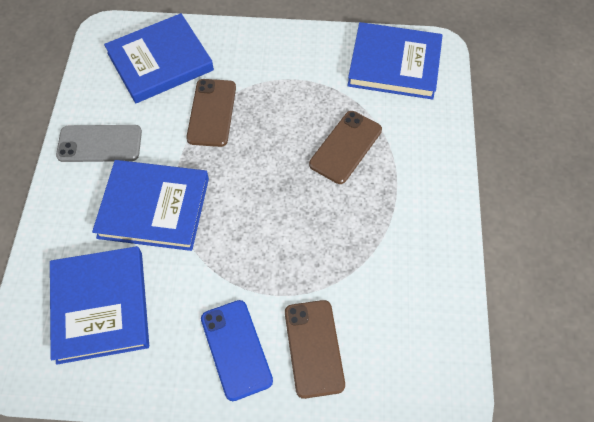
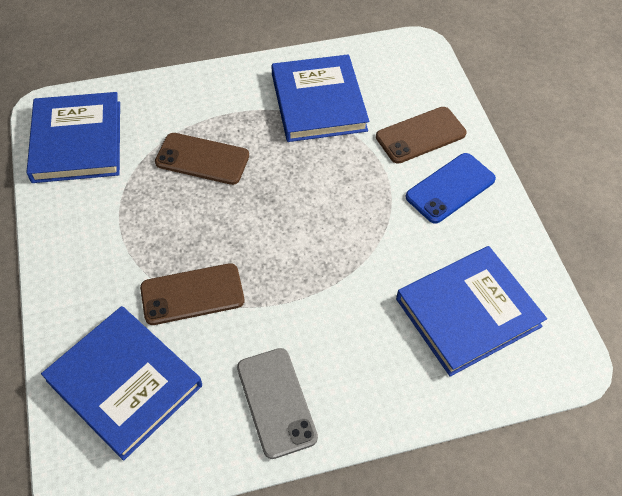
camera: 110 degrees left, 5 degrees down
(154, 208) = (339, 307): blue book -> blue book (318, 102)

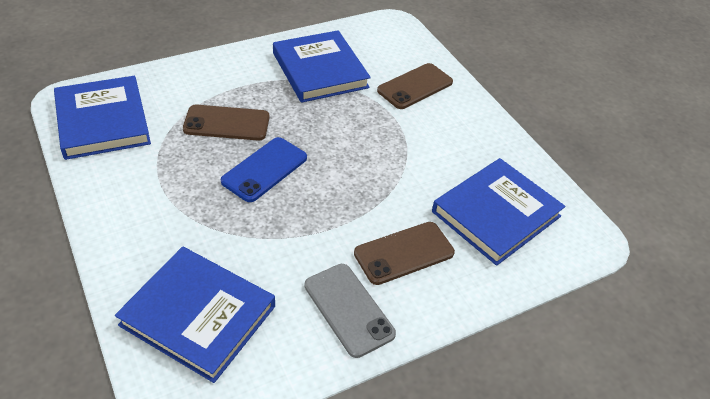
camera: 15 degrees left, 10 degrees down
(192, 294) = (245, 232): brown phone -> brown phone (404, 253)
(450, 188) = (452, 123): blue phone -> blue phone (265, 169)

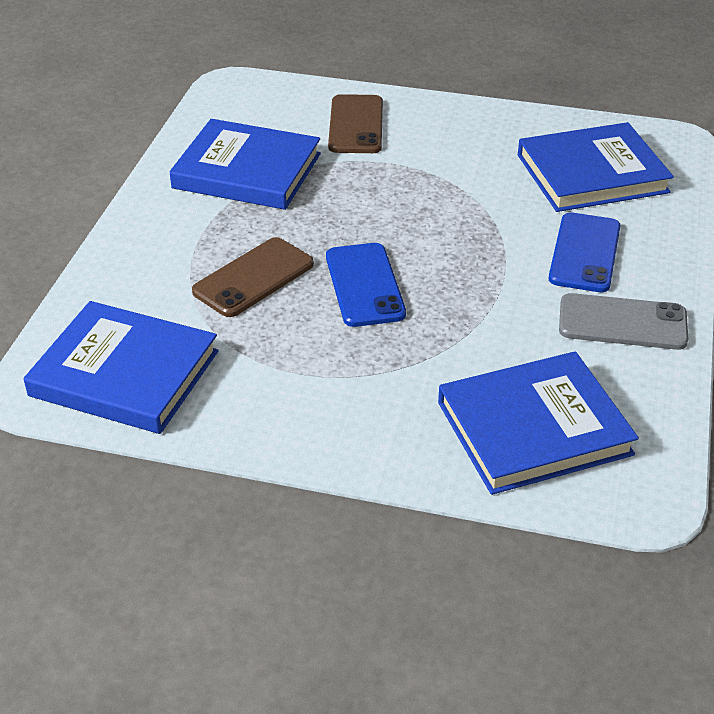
camera: 45 degrees left, 5 degrees down
(404, 253) = (585, 253): brown phone -> blue phone
(496, 214) = (592, 174): blue book -> blue book turned 75 degrees clockwise

